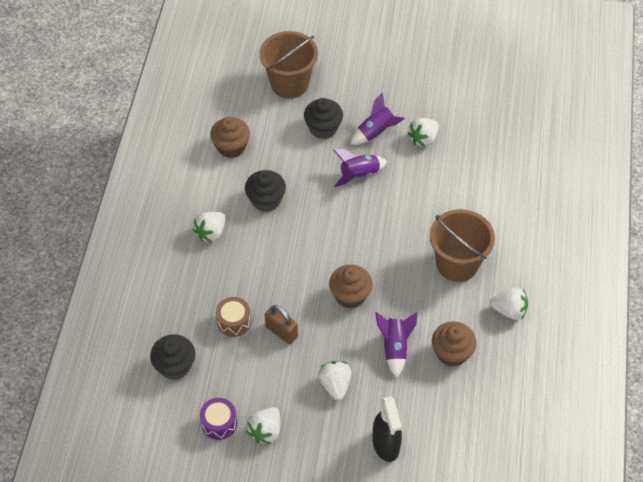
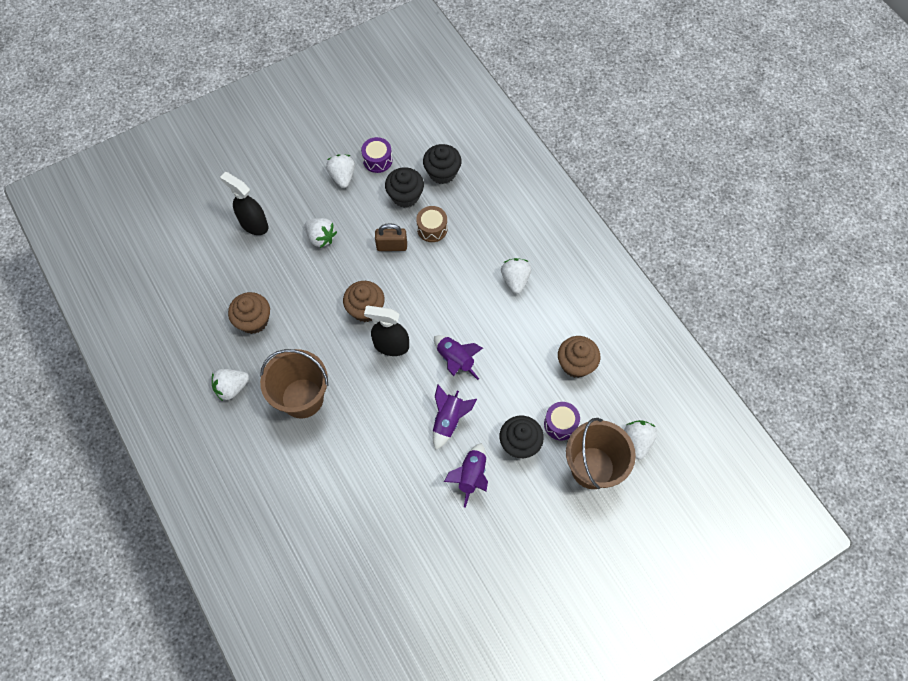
camera: 140 degrees right, 10 degrees up
(266, 200) = (501, 338): black cupcake -> black cupcake (405, 196)
(283, 120) = (560, 424): none -> purple drum
(355, 253) = (391, 345): none -> black spray bottle
(395, 347) = (299, 294): purple rocket -> purple rocket (455, 360)
(423, 139) = (424, 502): white strawberry -> white strawberry (637, 441)

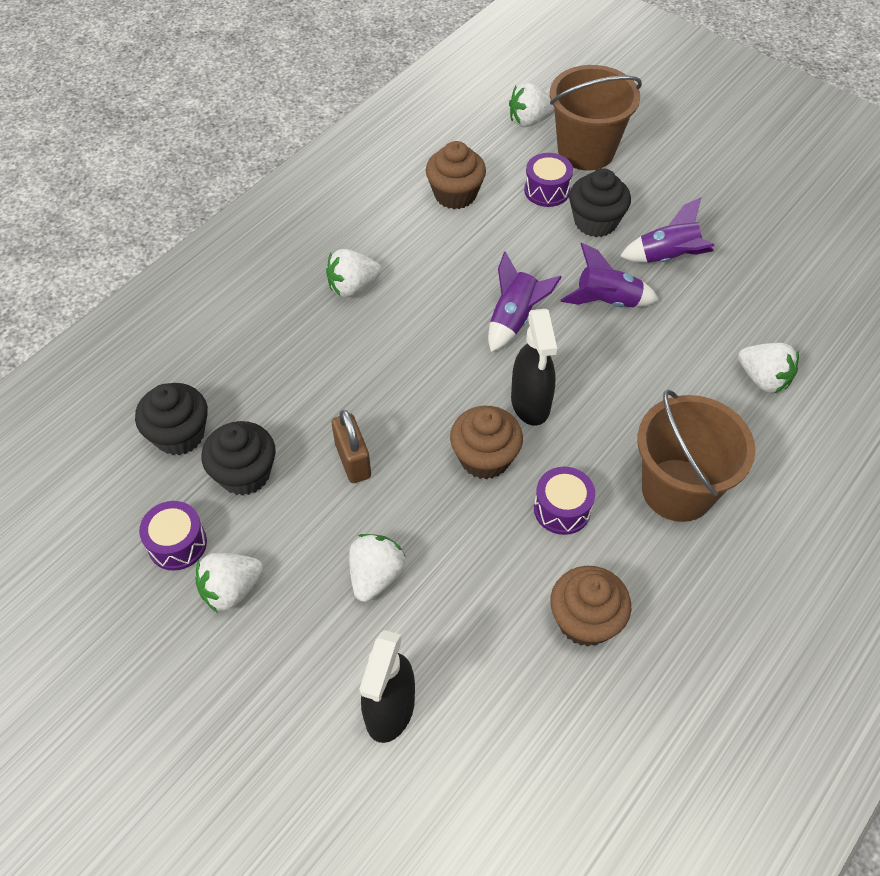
camera: 110 degrees left, 10 degrees down
(232, 388) = (720, 602): white strawberry -> white strawberry (763, 379)
(318, 335) = (562, 509): none -> purple drum
(432, 229) = (299, 415): brown drum -> none

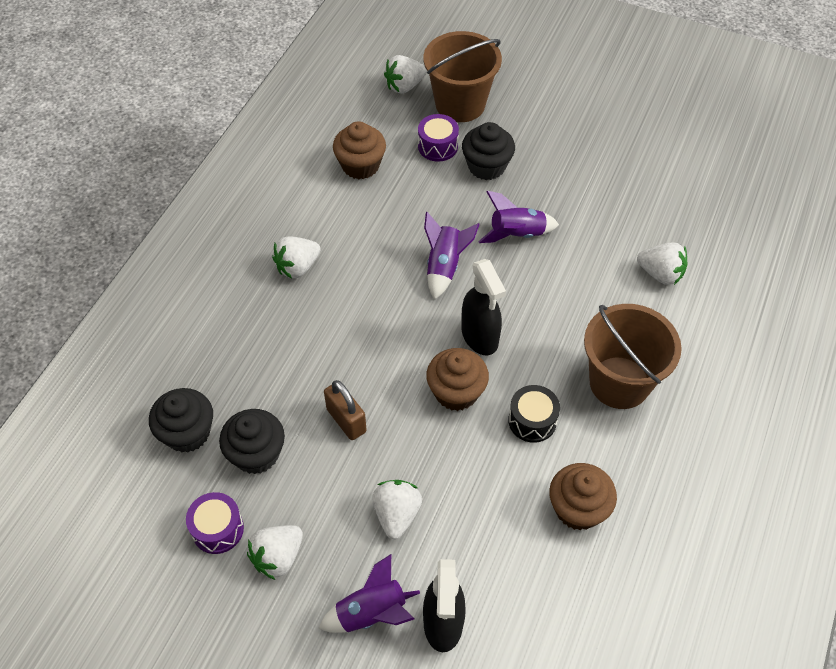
camera: 15 degrees left, 0 degrees up
(562, 509) = (532, 421): purple drum -> black drum
(667, 257) = (555, 185): purple rocket -> purple rocket (372, 613)

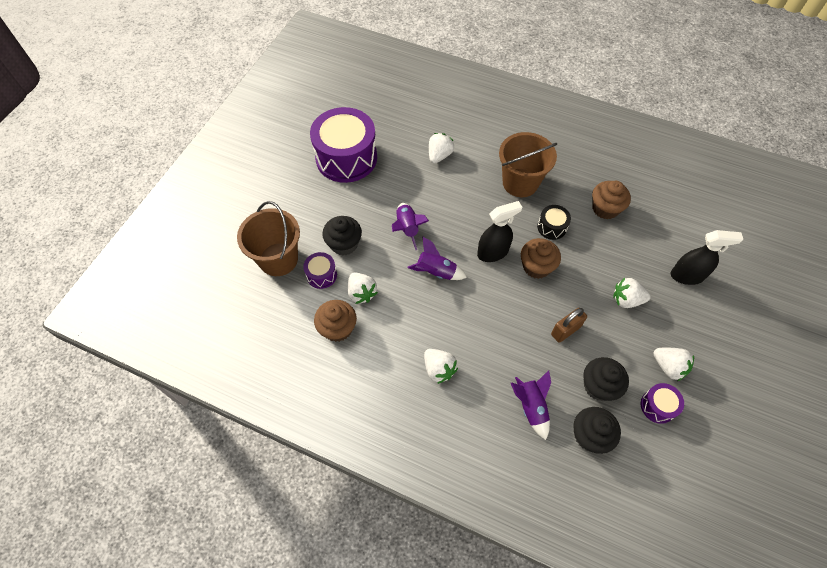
camera: 90 degrees left, 5 degrees up
(372, 613) = (690, 312): purple rocket -> purple rocket (531, 407)
(404, 86) = (253, 298): white strawberry -> white strawberry (361, 293)
(637, 162) = (346, 158): none -> purple drum

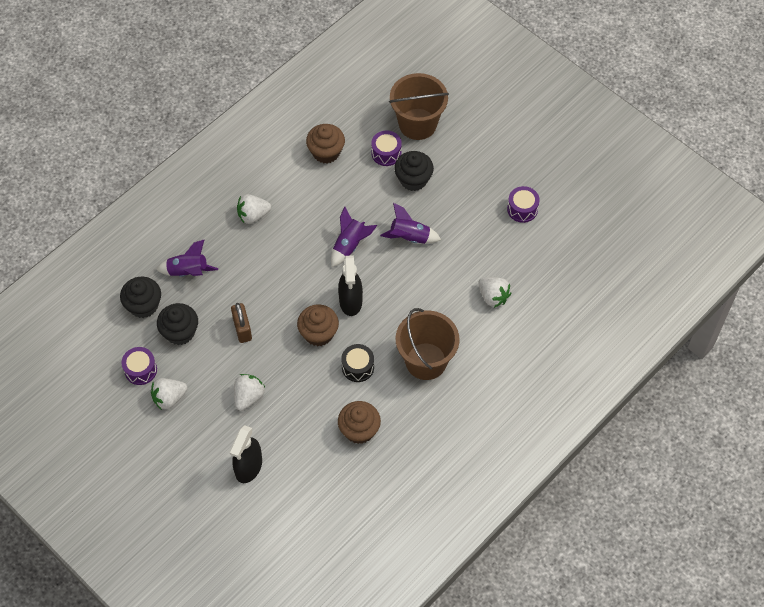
camera: 110 degrees right, 0 degrees up
(346, 158) = (522, 209): purple drum -> purple drum, size x0.44
(361, 293) = (353, 179): white strawberry -> none

